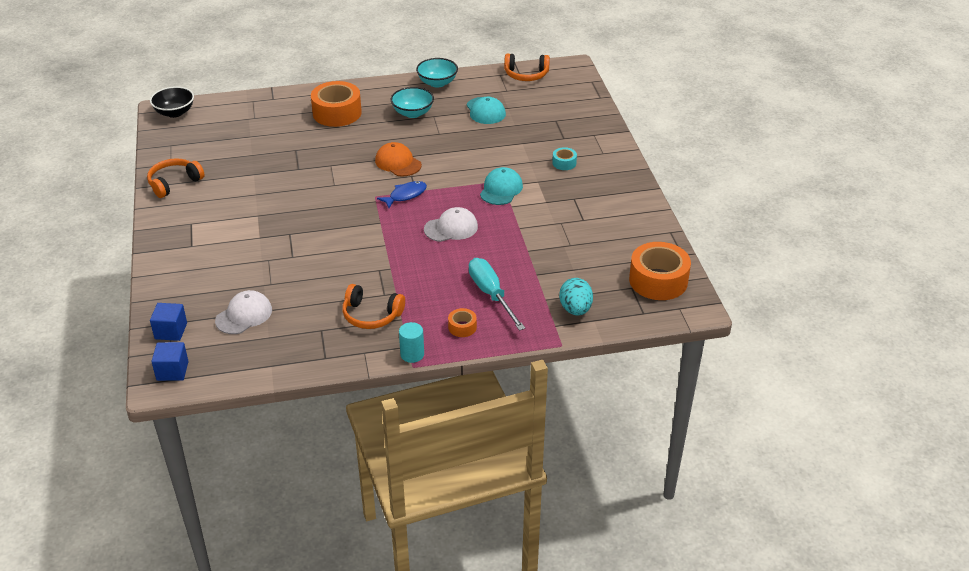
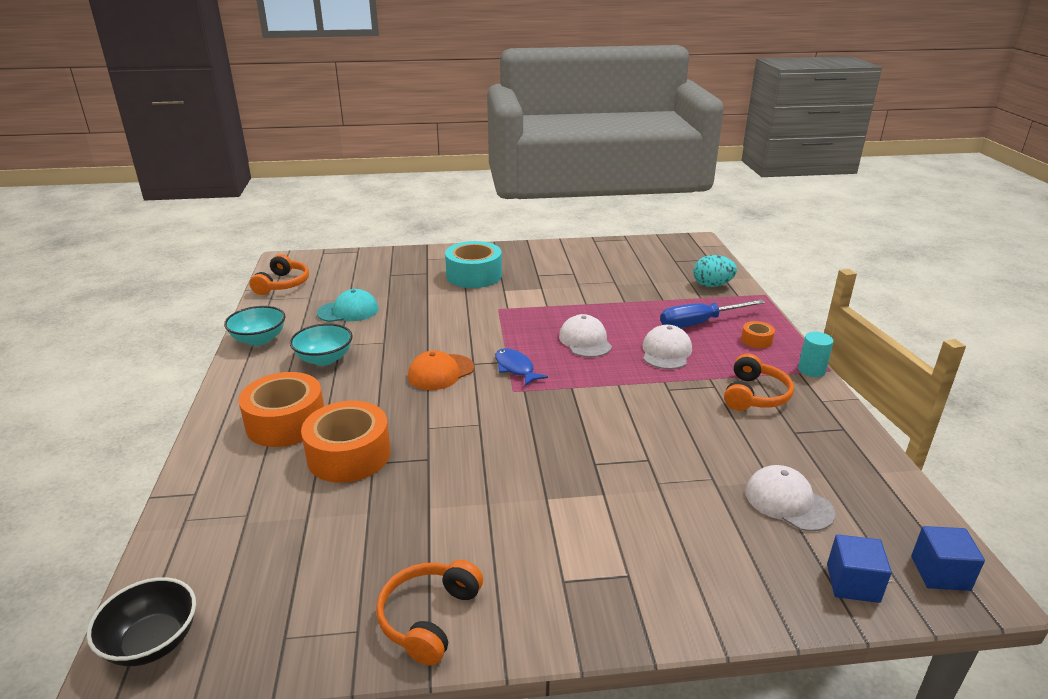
camera: 85 degrees left, 10 degrees down
(174, 183) = (429, 618): orange headphones -> orange headphones turned 60 degrees clockwise
(437, 271) = (666, 352): none -> white cap
(491, 294) = (699, 323): turquoise screwdriver -> blue screwdriver
(501, 189) = (514, 309): turquoise cap -> none
(564, 163) = (474, 275): turquoise tape -> turquoise tape, size x2.15
(658, 280) = (663, 250): orange tape -> orange tape (349, 455)

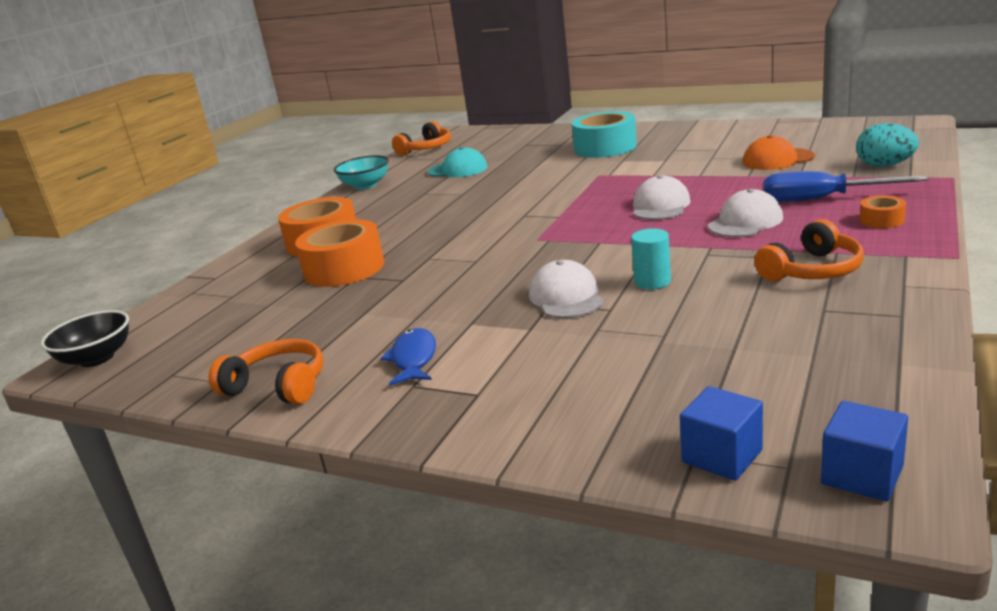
camera: 35 degrees right, 5 degrees down
(324, 359) = (400, 202): turquoise bowl -> none
(429, 618) = (278, 386): orange headphones -> orange headphones turned 60 degrees clockwise
(440, 372) = (486, 219): orange cap -> orange cap (777, 159)
(515, 368) = (560, 222): blue fish -> blue fish (414, 359)
(788, 502) = (732, 370): white cap -> white cap (566, 297)
(811, 370) = (927, 254): turquoise cylinder -> turquoise cylinder (652, 282)

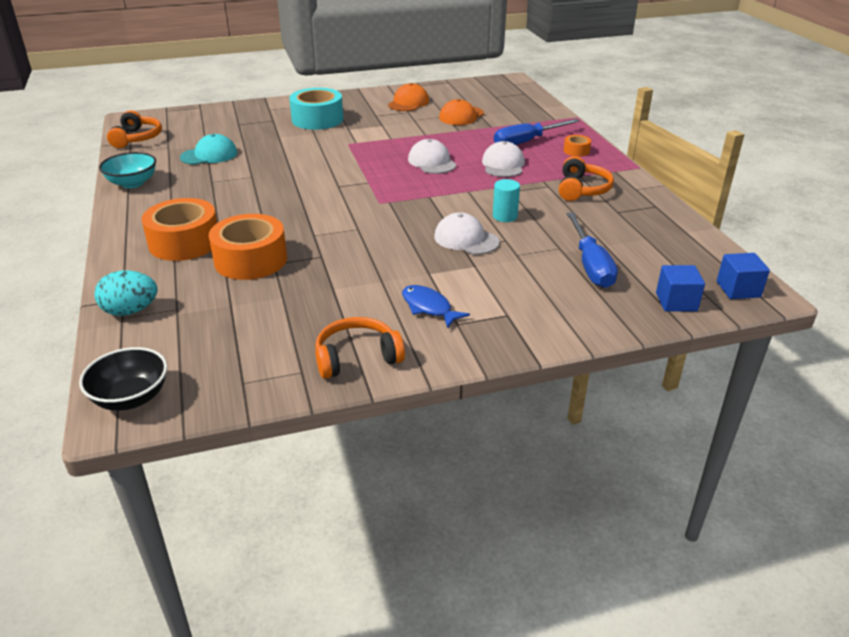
camera: 45 degrees left, 10 degrees up
(671, 368) = (590, 265): none -> blue screwdriver
(732, 139) = (408, 103): none -> orange cap
(884, 165) = (531, 113): turquoise egg -> turquoise egg (130, 311)

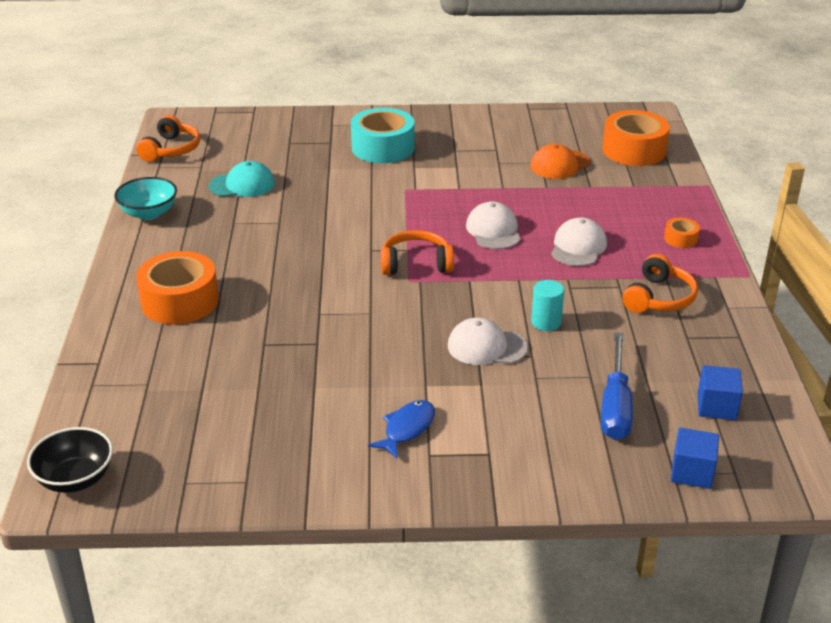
camera: 15 degrees right, 0 degrees up
(130, 311) = (102, 378): turquoise egg -> none
(250, 260) = (241, 335): orange tape -> orange tape (634, 150)
(357, 357) = (308, 475): orange headphones -> orange headphones (416, 264)
(408, 103) = (502, 135): orange cap -> none
(428, 307) = (407, 429): blue fish -> blue fish turned 60 degrees clockwise
(466, 239) = (486, 347): white cap -> white cap turned 45 degrees counterclockwise
(526, 142) = (623, 216): blue screwdriver -> none
(738, 289) = (777, 469): blue cube -> blue cube (716, 407)

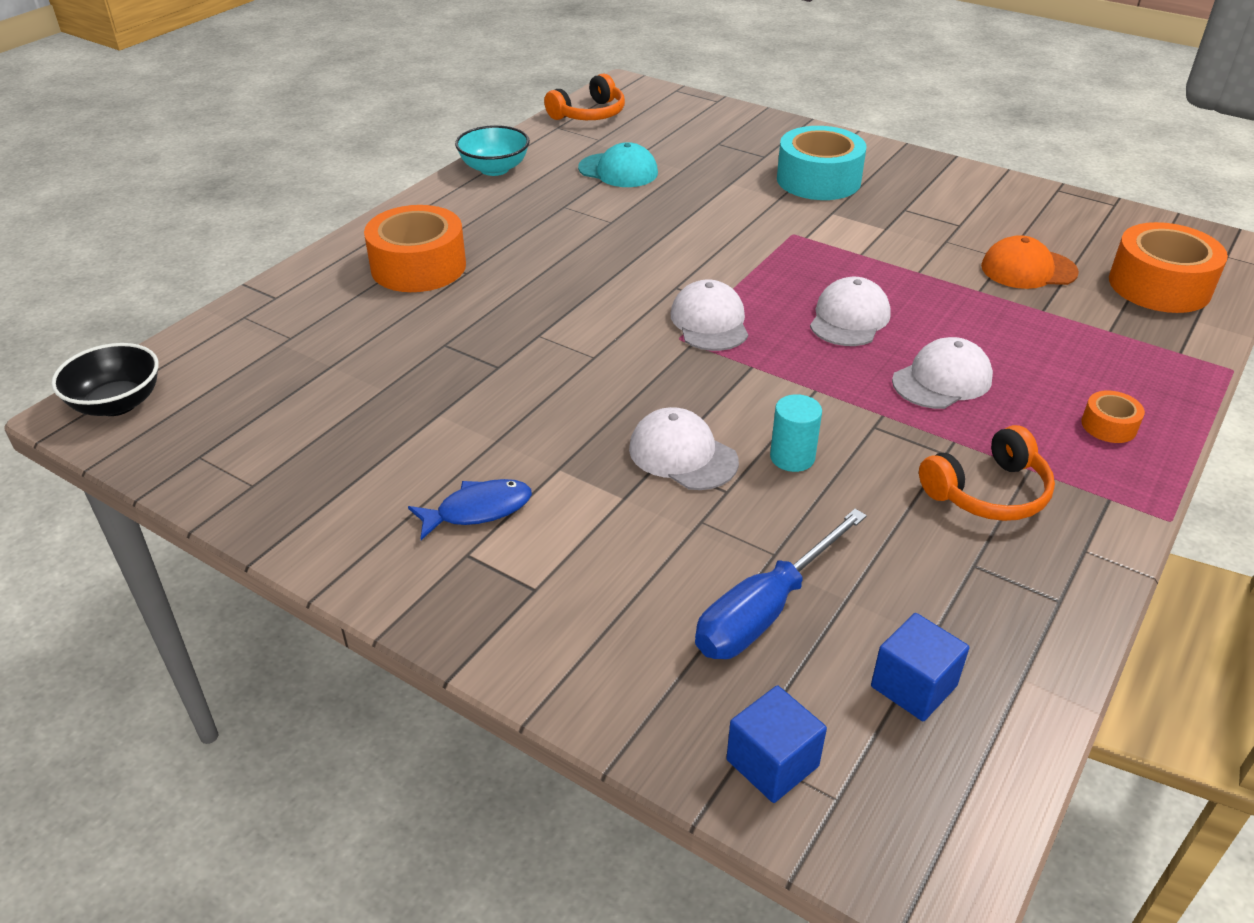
camera: 35 degrees right, 5 degrees up
(416, 264) = (709, 322): orange headphones -> white cap

